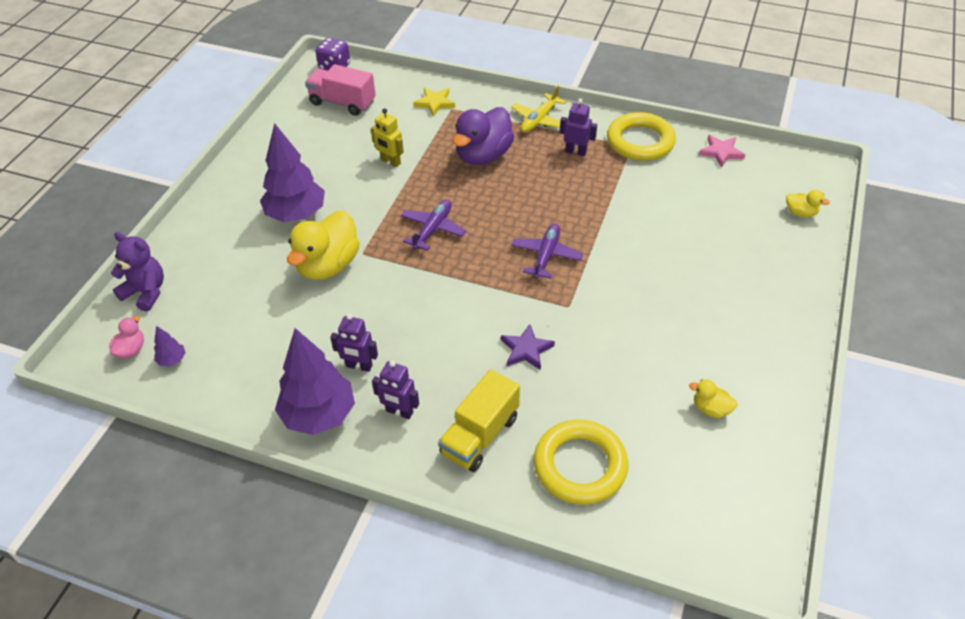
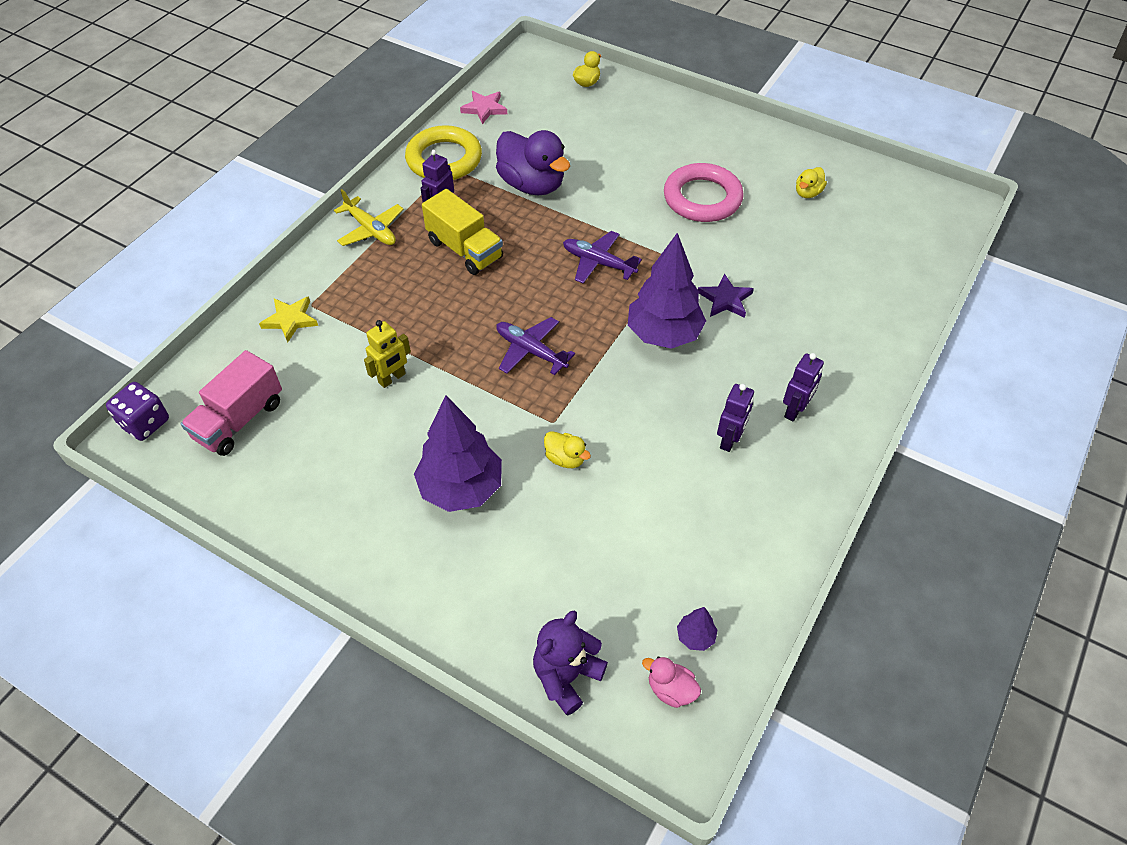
camera: 80 degrees left, 5 degrees up
(319, 415) = (793, 482): purple tree -> purple tree (663, 334)
(328, 265) = (565, 458): yellow duck -> yellow duck, size x0.47
(480, 435) = (827, 350): yellow truck -> yellow truck (465, 249)
(483, 155) = (416, 288): purple duck -> purple duck (532, 185)
(580, 466) = (864, 286): yellow ring -> none
(663, 319) = (702, 198): none -> pink ring

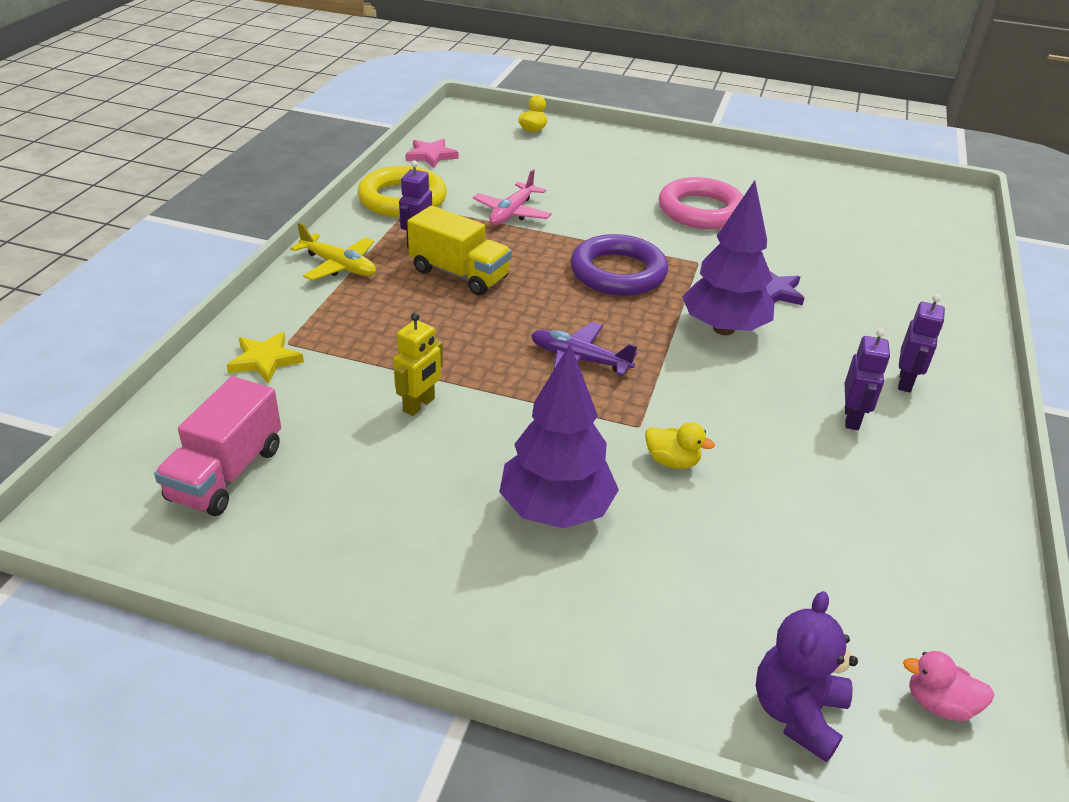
camera: 15 degrees left, 15 degrees down
(145, 423) = (88, 494): purple dice -> none
(532, 185) = (512, 213): purple duck -> pink plane
(598, 263) = (618, 272): purple plane -> purple ring
(695, 637) = (933, 634): purple tree -> none
(807, 193) = (805, 198): yellow duck -> none

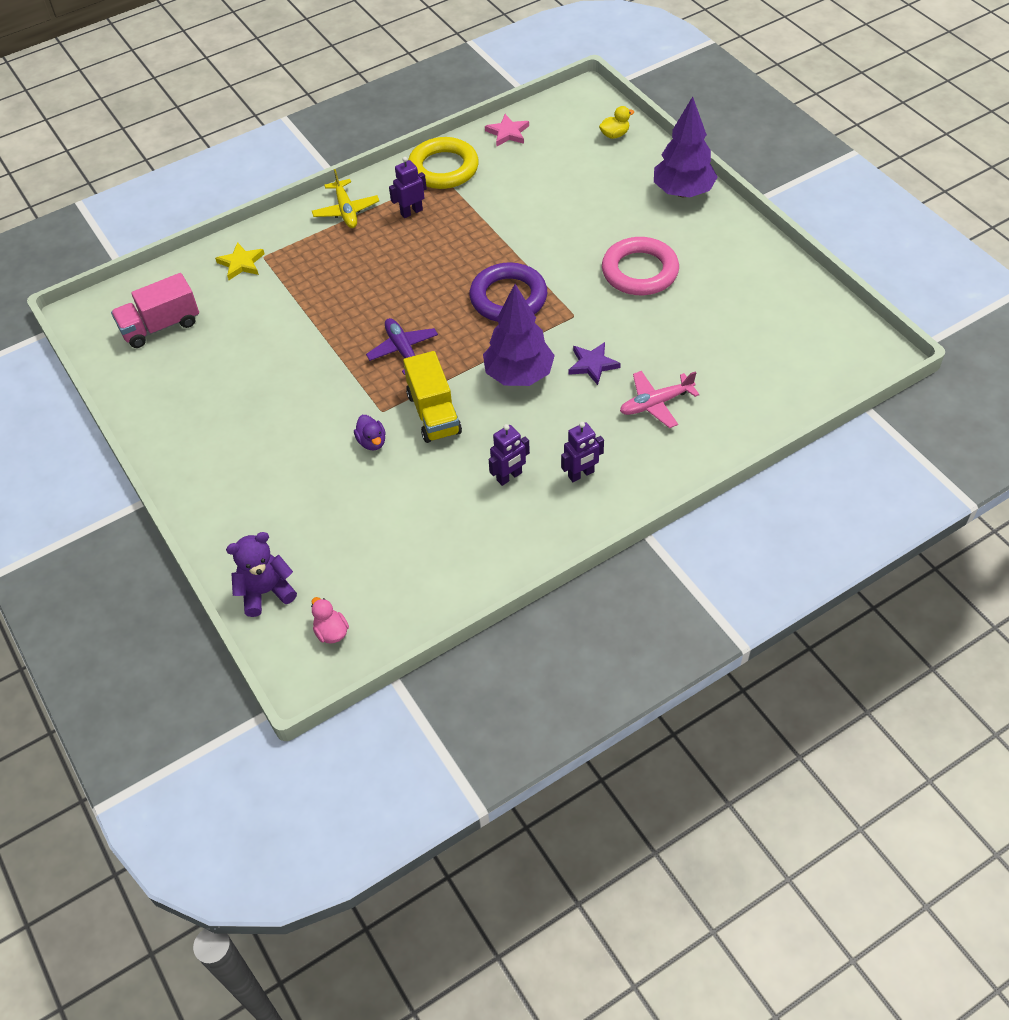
camera: 45 degrees right, 15 degrees up
(419, 405) = (286, 334): yellow robot -> none
(459, 274) = (408, 251): yellow truck -> yellow truck (434, 413)
(512, 213) = (501, 213): pink plane -> pink plane (655, 403)
(556, 510) = (281, 434): purple tree -> purple tree (683, 192)
(672, 461) = (372, 442): yellow duck -> purple duck

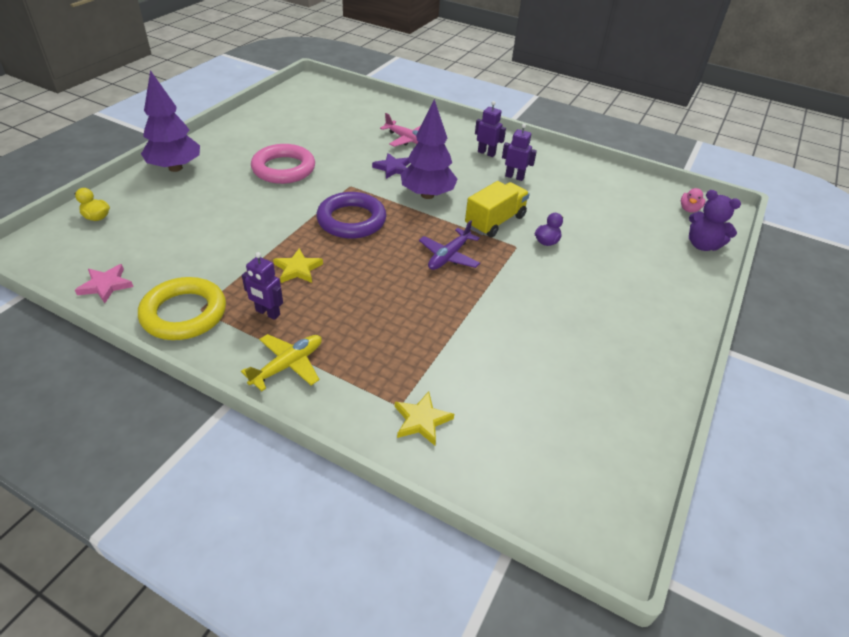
camera: 125 degrees left, 10 degrees down
(161, 326) = (558, 445): pink truck -> none
(455, 241) = (298, 269): none -> yellow star

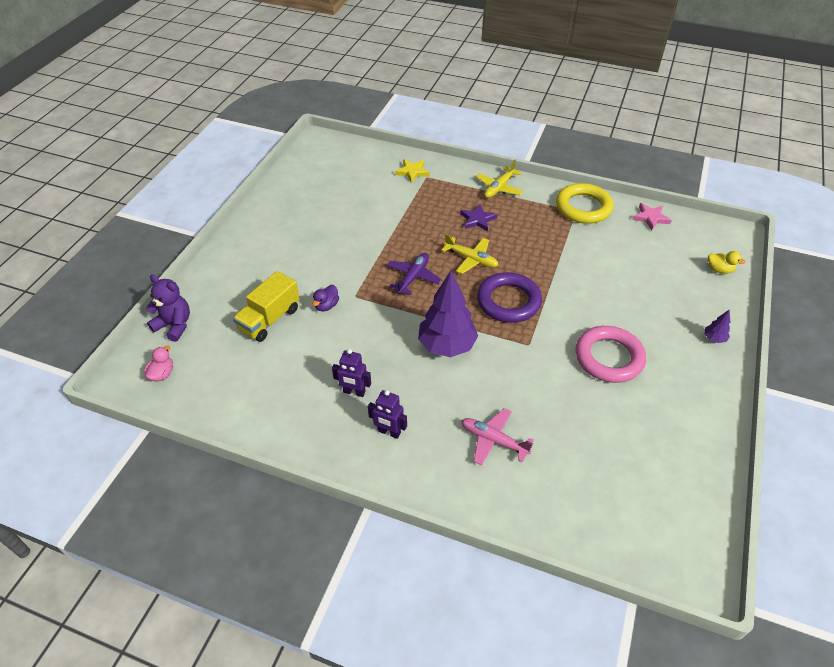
camera: 175 degrees right, 5 degrees up
(175, 168) = (714, 338): purple tree -> purple tree, size x0.42
(267, 313) = (530, 215): purple robot -> none
(298, 269) = (528, 248): yellow star -> none
(374, 266) = (471, 259): none -> yellow plane
(393, 168) = (494, 381): purple star -> purple star (477, 220)
(495, 221) = (375, 321): yellow truck -> yellow truck (269, 319)

